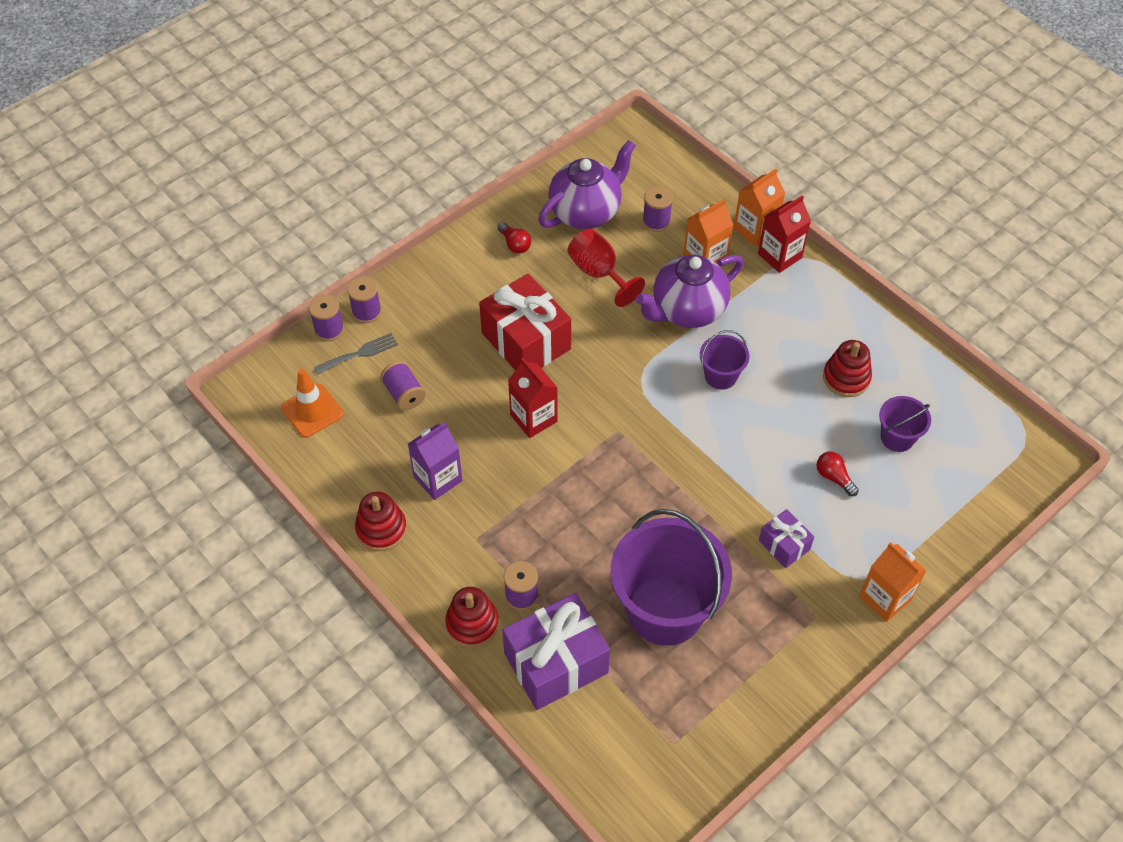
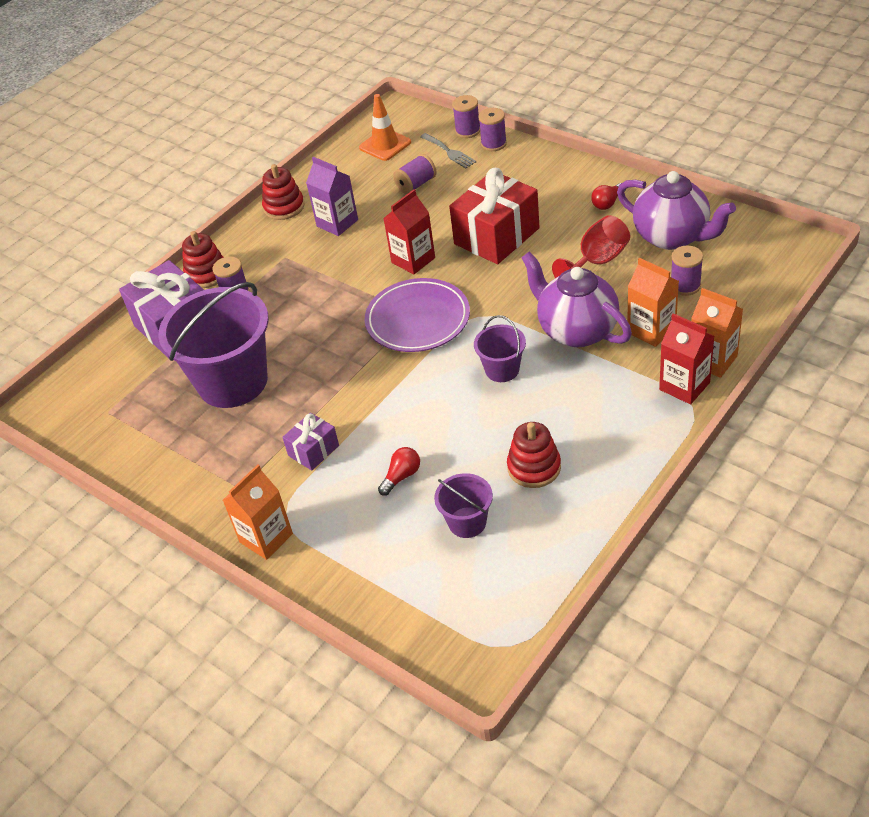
camera: 85 degrees right, 10 degrees down
(627, 430) = (418, 319): none -> purple plate

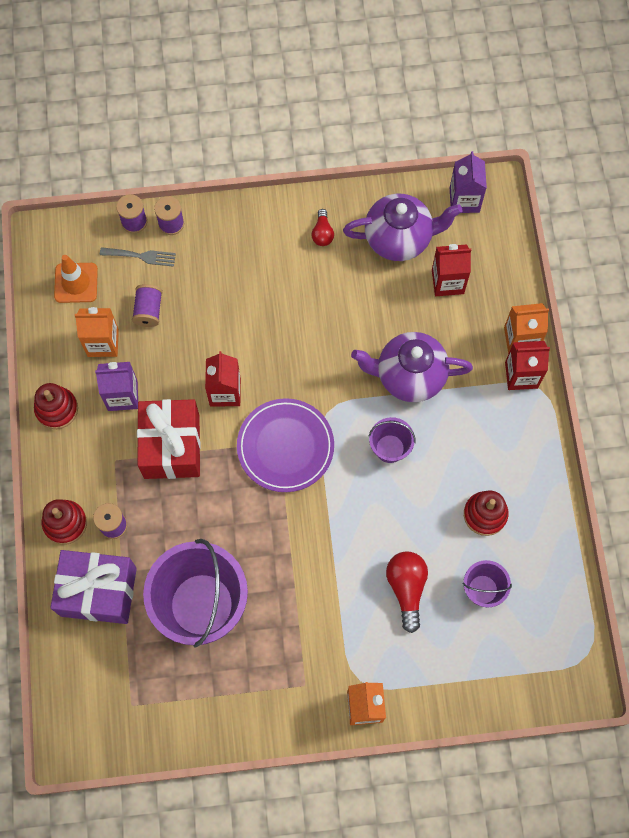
camera: 50 degrees left, 25 degrees up
(313, 450) = (325, 615): purple gift -> none
(401, 476) = (406, 588): red light bulb -> red light bulb, size x1.68
(496, 236) = (267, 323): red gift -> red gift (171, 446)
(597, 262) = (367, 300): red goblet -> none
(651, 330) = (459, 340): orange carton -> orange carton (103, 343)
(685, 285) = (447, 282): purple spool -> red carton
(763, 239) = (464, 200): none -> purple carton

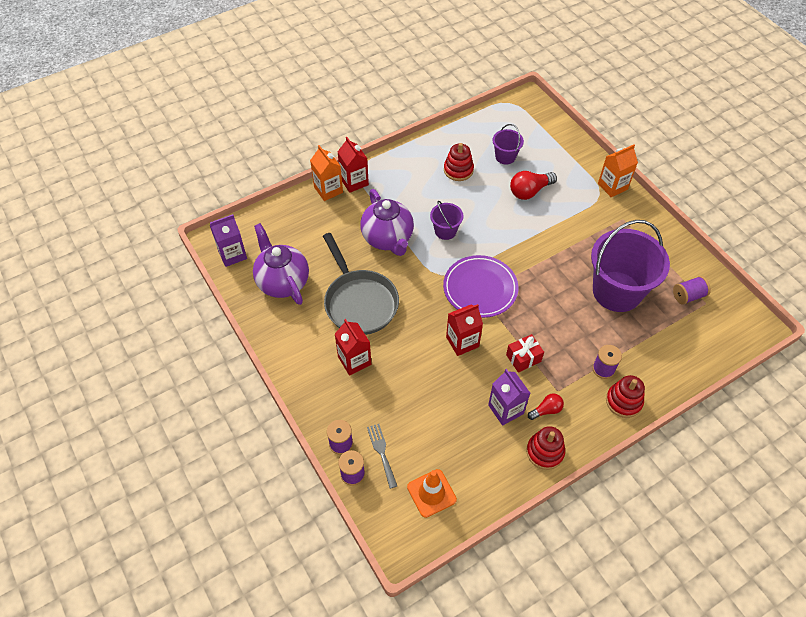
camera: 115 degrees left, 15 degrees down
(98, 591) = (653, 356): purple gift -> none
(103, 343) = (471, 445): orange carton -> none
(148, 311) = (426, 424): purple spool -> purple spool (688, 296)
(171, 446) = (523, 358): red gift -> red gift, size x0.51
(322, 233) = (300, 332): red light bulb -> red light bulb (546, 410)
(332, 307) = (359, 302): none -> grey pan
(447, 282) = (304, 242): red carton -> red carton (354, 360)

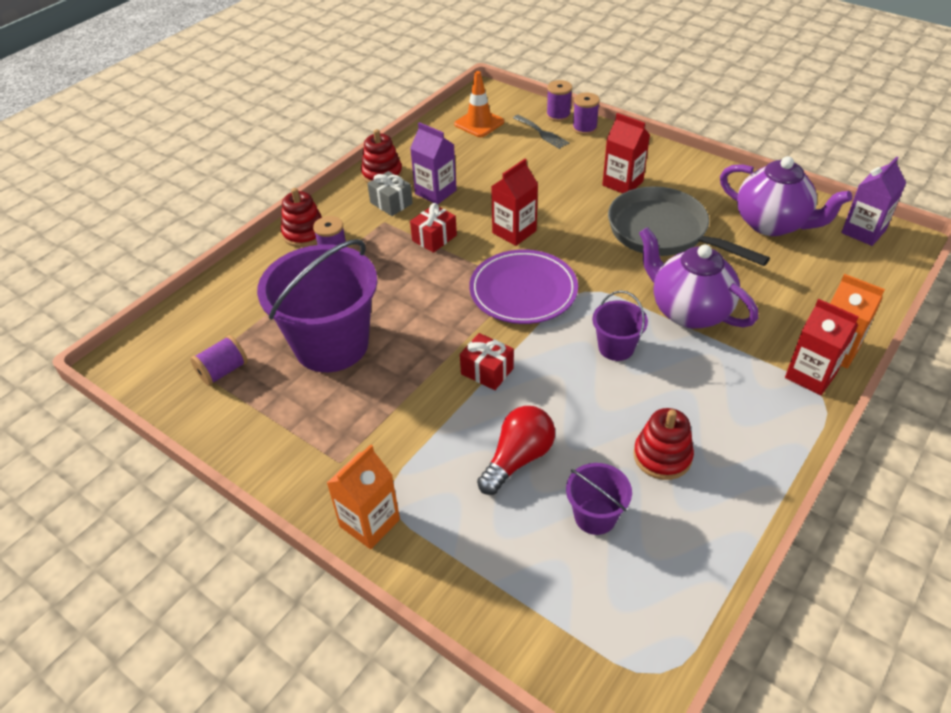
camera: 160 degrees right, 10 degrees down
(526, 242) = (487, 371): none -> red gift
(546, 410) = (391, 203): red light bulb -> grey gift

